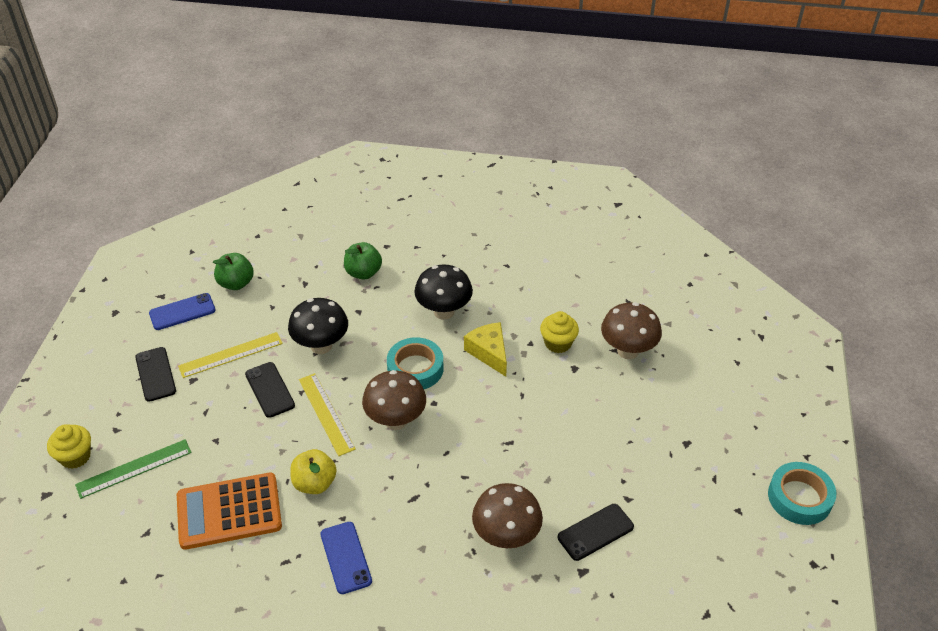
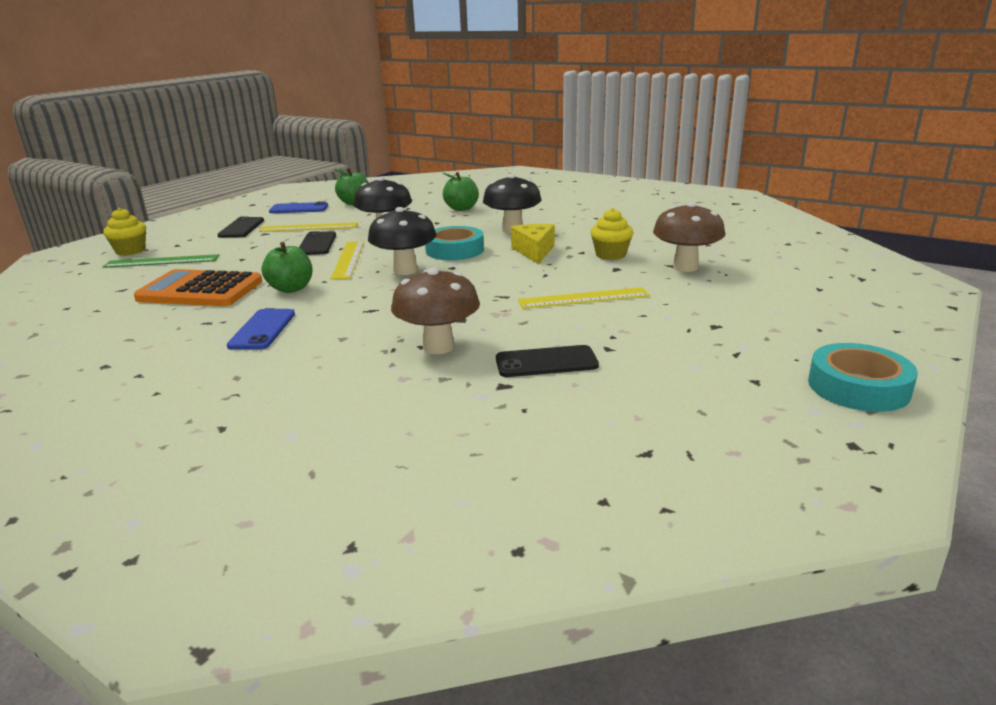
camera: 25 degrees right, 20 degrees down
(315, 483) = (291, 288): yellow apple -> green apple
(396, 420) = (405, 270): brown mushroom -> black mushroom
(574, 428) = (583, 298): none -> yellow ruler

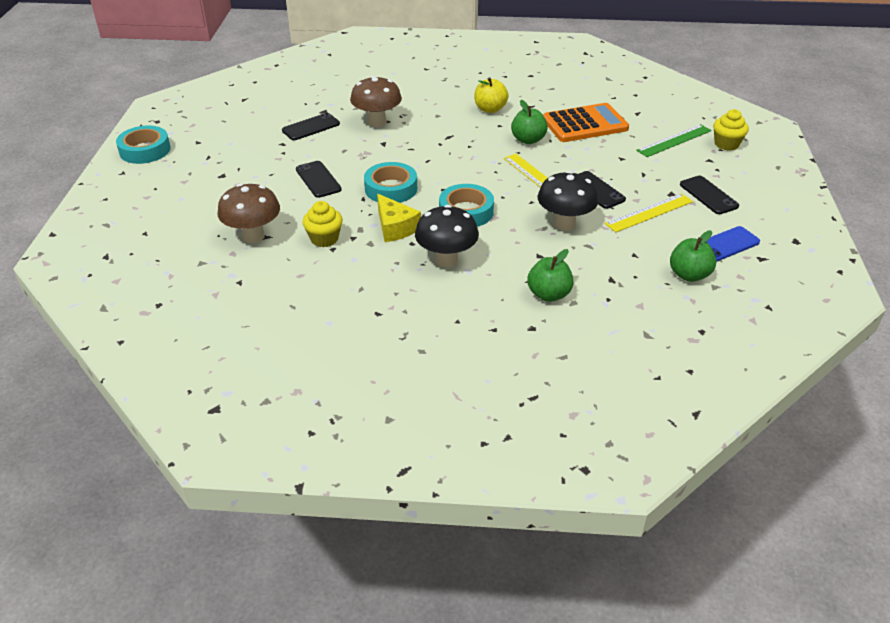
camera: 150 degrees right, 15 degrees up
(262, 330) = (490, 109): blue phone -> yellow apple
(405, 270) = (474, 176): black mushroom -> none
(506, 276) = (391, 188): none -> turquoise tape
(583, 298) = (318, 179): yellow ruler -> black phone

